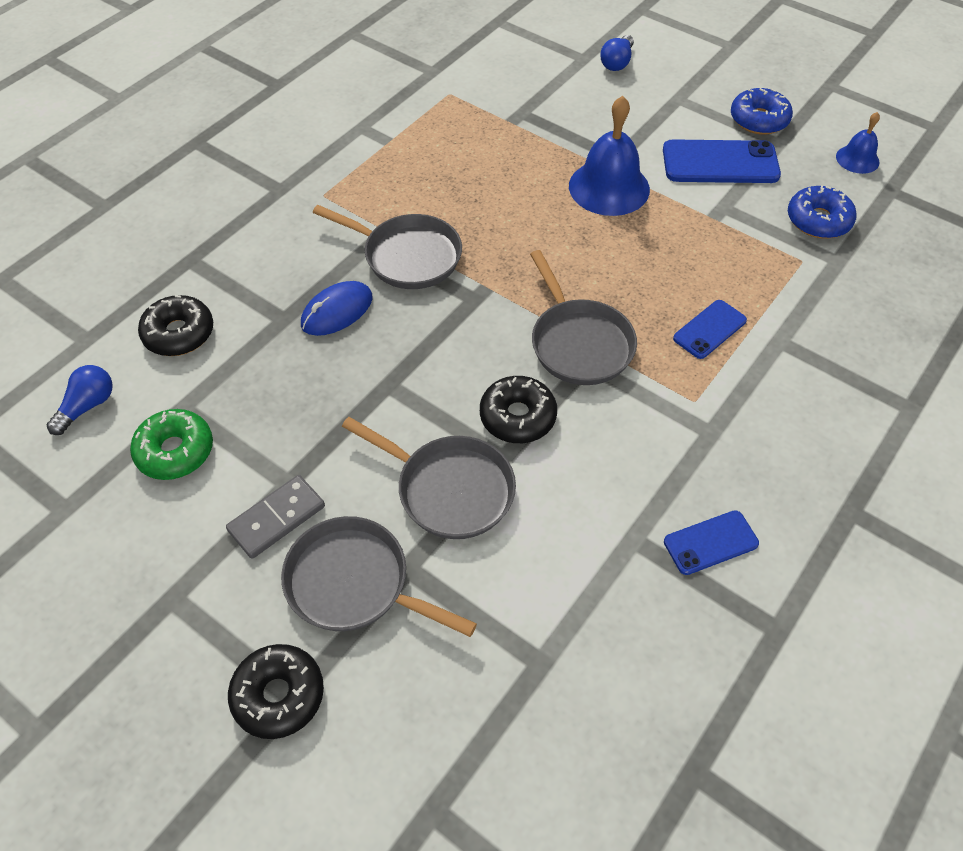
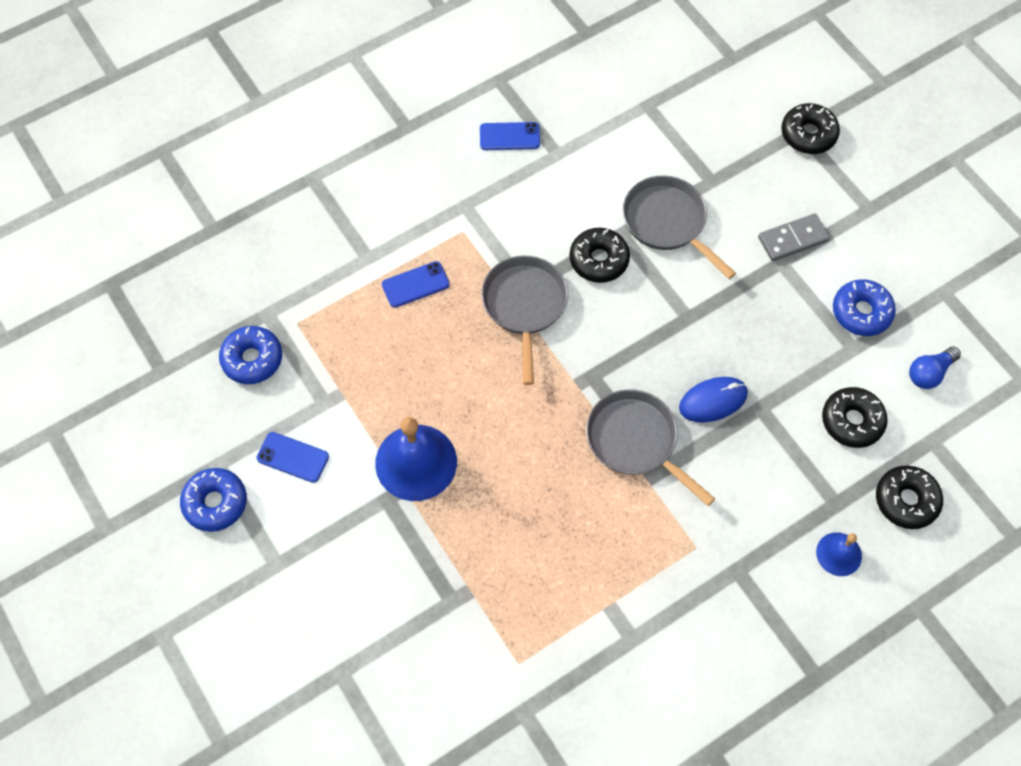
camera: 160 degrees left, 10 degrees up
(116, 280) = (906, 500): none -> black donut
(175, 451) = (861, 312): green donut -> blue donut
(355, 584) = (748, 181): grey pan -> none
(617, 62) = (307, 650): blue light bulb -> none
(720, 163) = (293, 457): blue phone -> blue phone, size x0.58
(857, 159) = (161, 417): blue bell -> blue bell (839, 554)

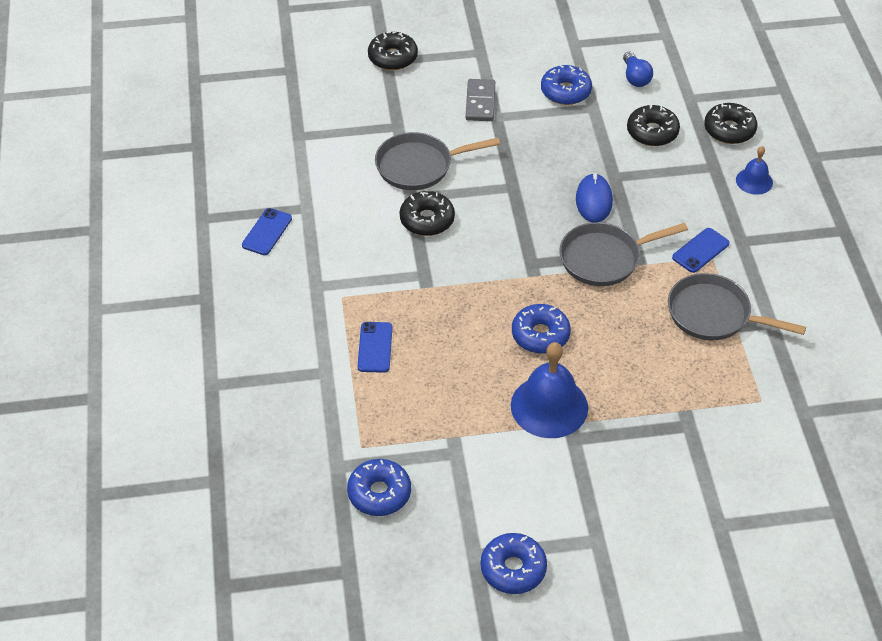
camera: 65 degrees left, 15 degrees down
(293, 457) = (498, 494): blue phone -> blue phone (700, 250)
(501, 420) = (540, 335): none -> blue donut
(524, 306) = (441, 282): grey pan -> grey pan (714, 315)

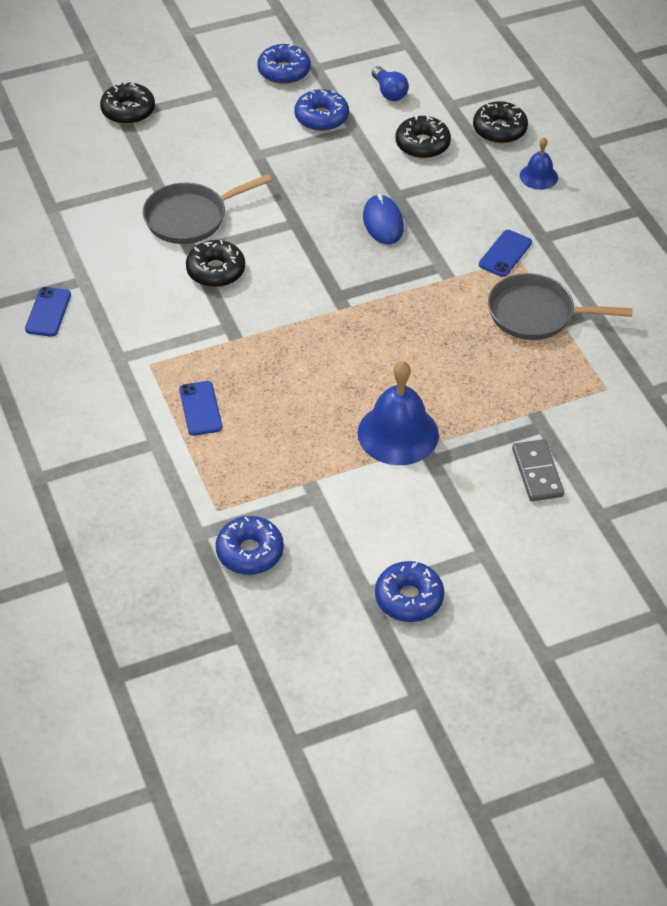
camera: 15 degrees left, 0 degrees up
(480, 102) = (235, 142): grey domino -> grey domino (537, 472)
(540, 335) = (368, 365): blue donut -> blue donut (284, 71)
(605, 258) = (411, 278): grey pan -> none

